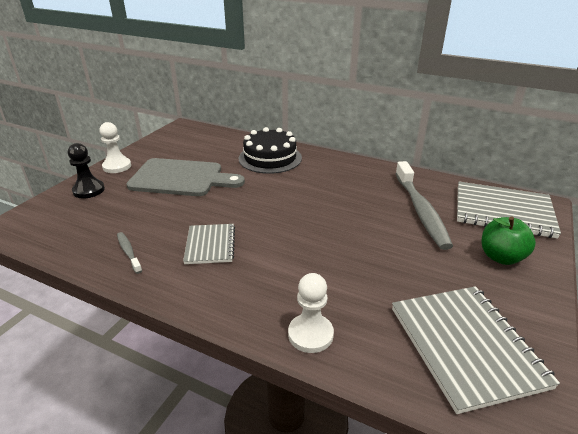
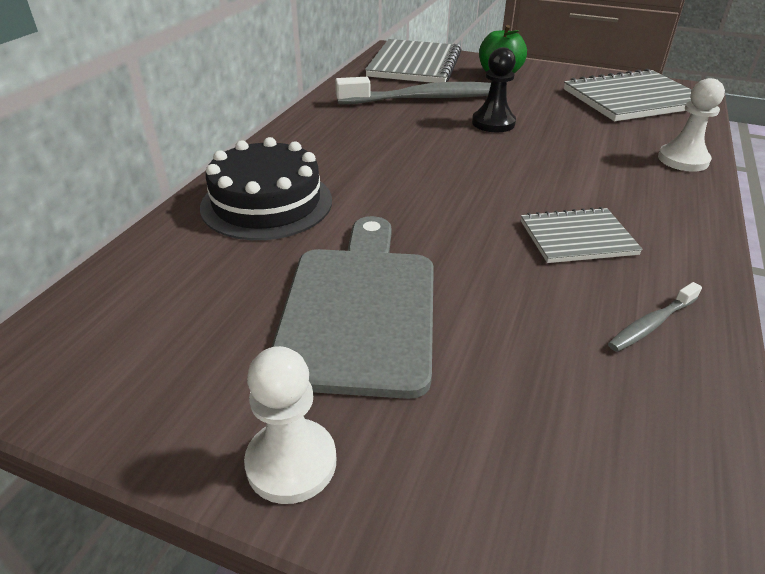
camera: 95 degrees left, 5 degrees up
(89, 190) = (449, 485): black pawn -> black pawn (493, 123)

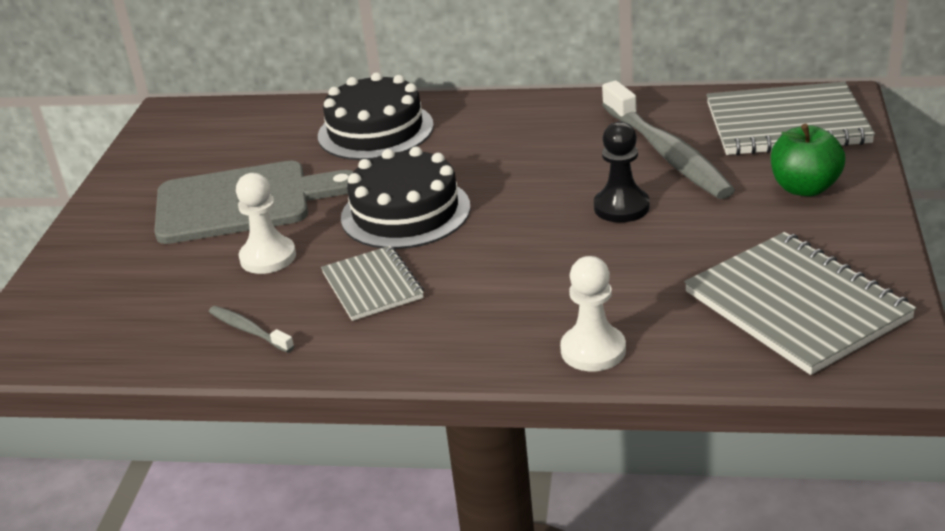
camera: 80 degrees right, 5 degrees down
(291, 462) = (105, 212): white pawn -> white pawn (268, 257)
(449, 206) = (405, 212): none -> black cake

